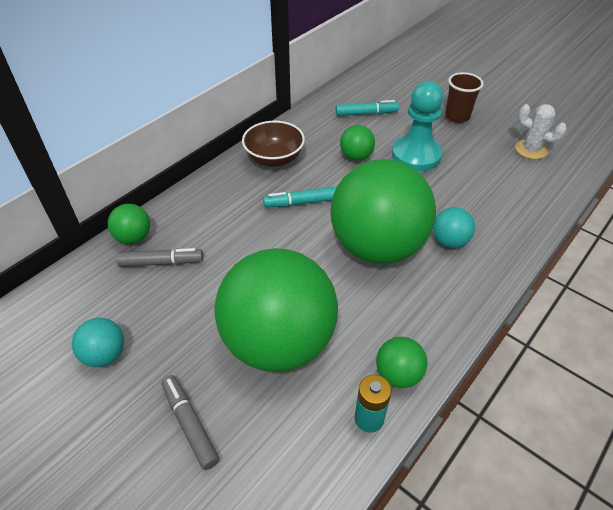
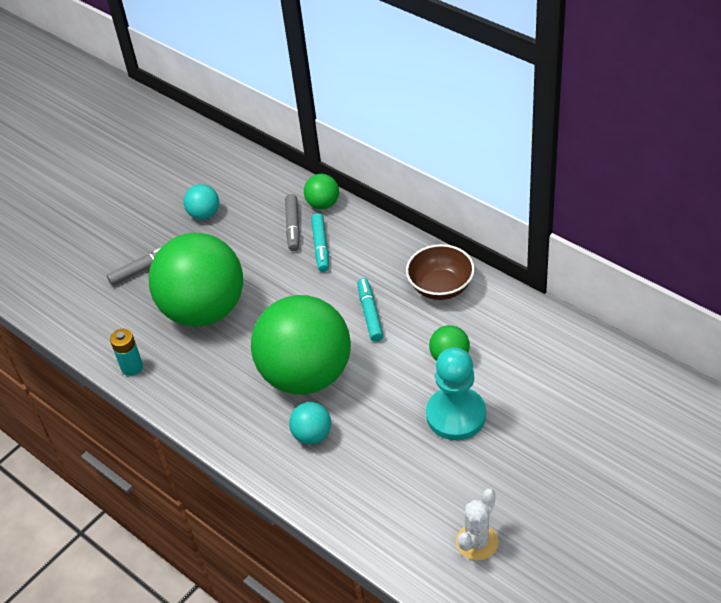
camera: 95 degrees right, 0 degrees up
(366, 113) = (540, 367): turquoise marker -> turquoise marker (321, 246)
(398, 374) = (166, 386): green ball -> none
(457, 116) = (546, 467): brown cup -> none

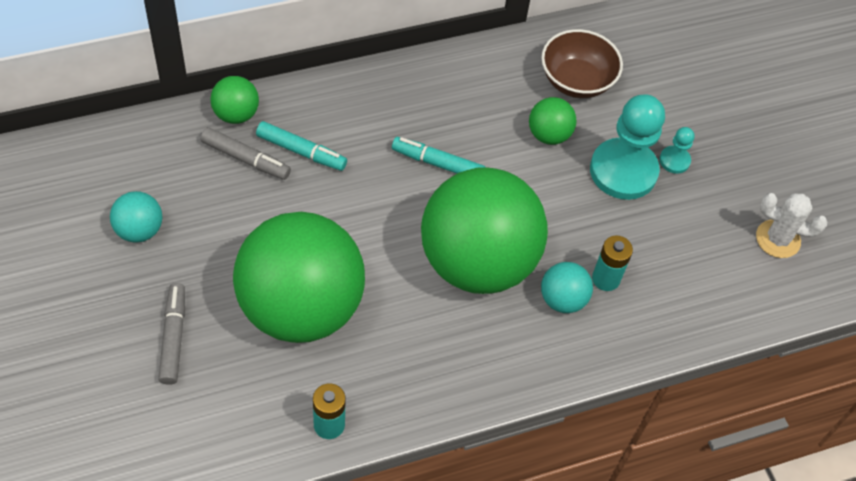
camera: 70 degrees left, 10 degrees up
(349, 451) = (605, 279): none -> turquoise battery
(440, 287) = (450, 88): brown bowl -> brown bowl (576, 81)
(477, 542) = (778, 239): white cactus -> white cactus turned 45 degrees counterclockwise
(494, 441) = (674, 160): none -> turquoise pawn

